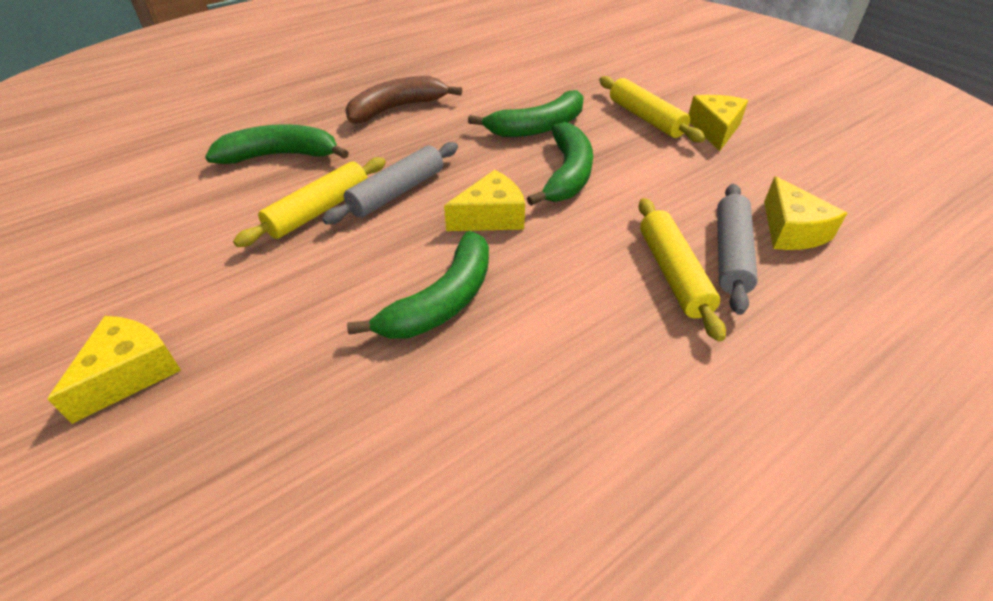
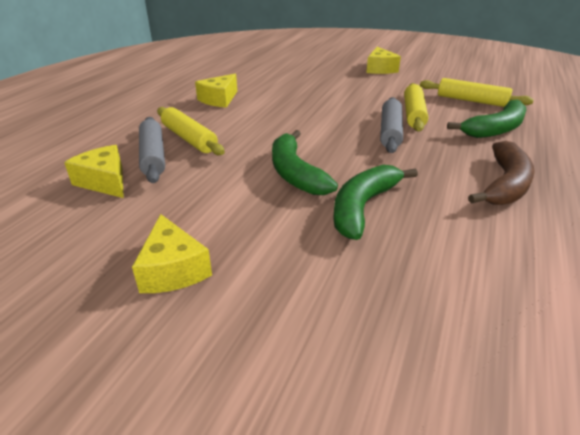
camera: 150 degrees right, 10 degrees down
(443, 300) = (300, 104): green banana -> none
(491, 217) = (318, 135): yellow cheese -> yellow cheese (219, 99)
(645, 118) = (263, 259): yellow rolling pin -> yellow rolling pin (471, 101)

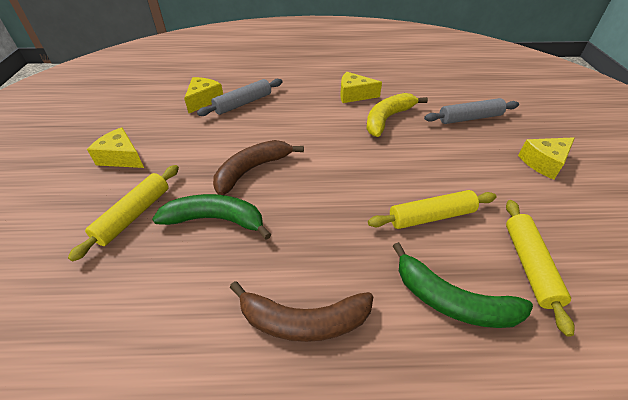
camera: 65 degrees right, 10 degrees up
(173, 269) = (121, 157): yellow cheese -> yellow cheese turned 75 degrees clockwise
(189, 139) = (277, 107): yellow rolling pin -> yellow rolling pin (134, 215)
(276, 97) = (387, 119): none -> yellow banana
(295, 173) = (252, 170): green banana -> brown banana
(390, 132) = (369, 207): grey rolling pin -> grey rolling pin (469, 118)

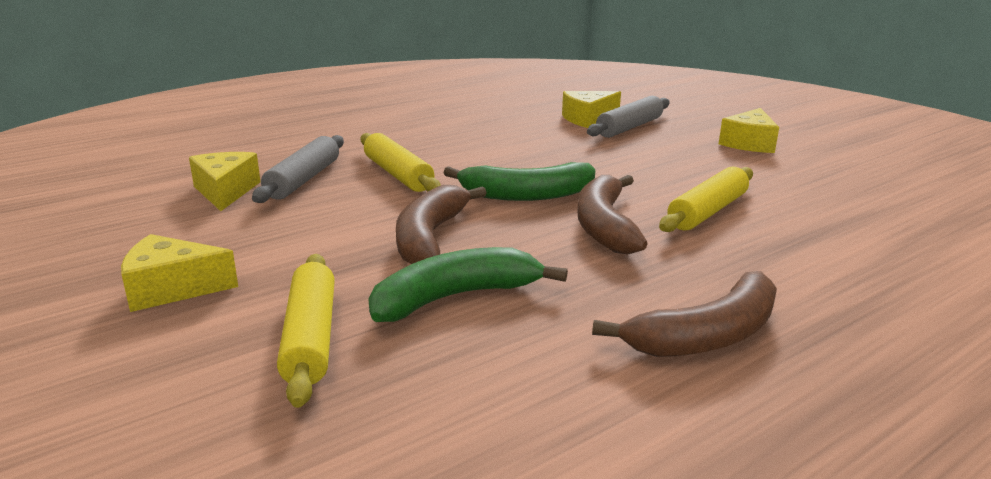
camera: 35 degrees left, 20 degrees down
(351, 201) = (604, 226): none -> brown banana
(354, 95) = (461, 137): yellow cheese -> yellow cheese (588, 119)
(387, 119) = (538, 148): yellow banana -> none
(452, 301) = (818, 263): green banana -> green banana (527, 195)
(529, 265) = (842, 216): yellow rolling pin -> yellow rolling pin (398, 174)

